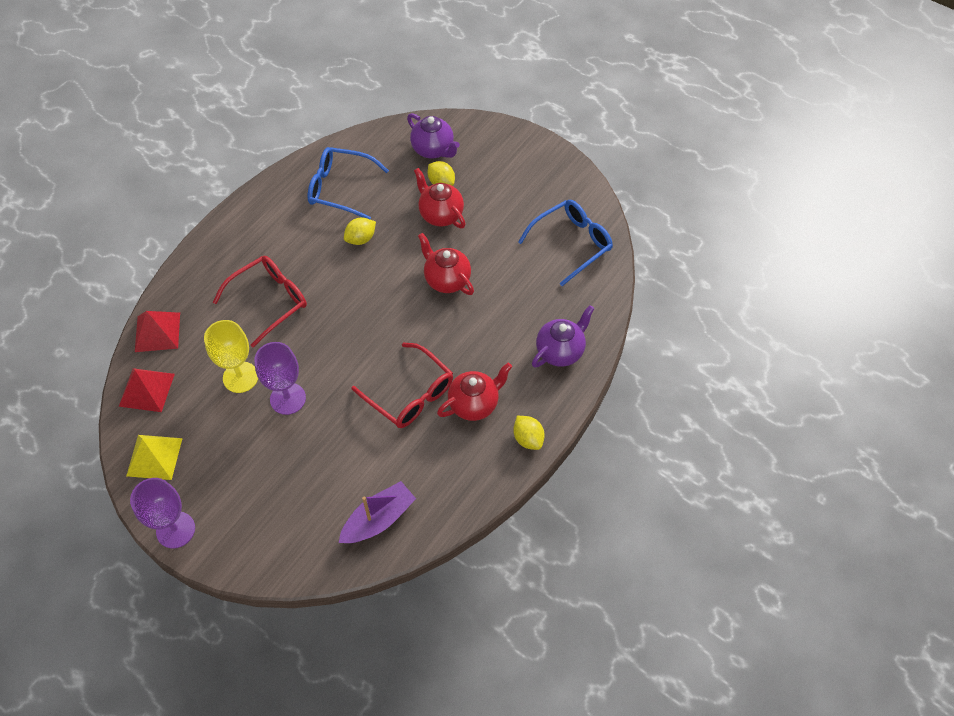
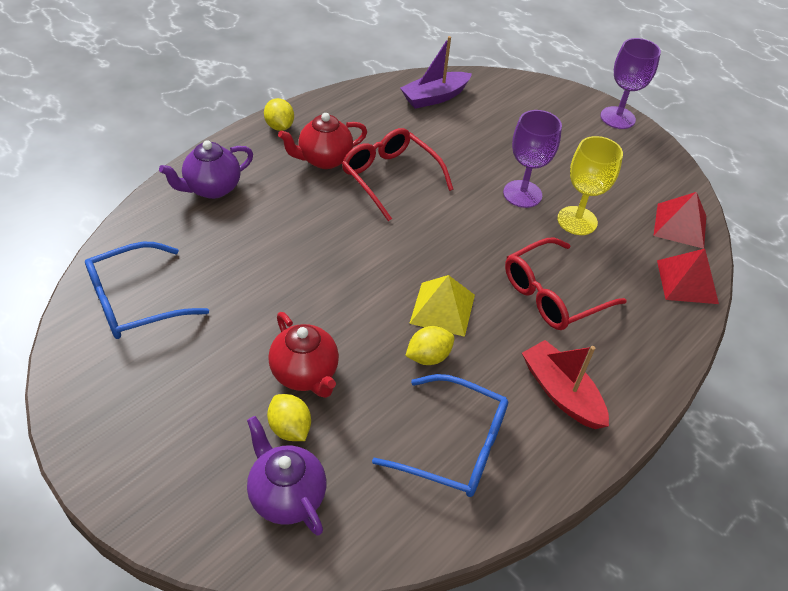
camera: 175 degrees left, 10 degrees down
(154, 457) = (653, 169): yellow pyramid -> yellow pyramid (442, 309)
(270, 229) = (561, 393): none -> red boat
(446, 280) = (320, 283): red teapot -> none

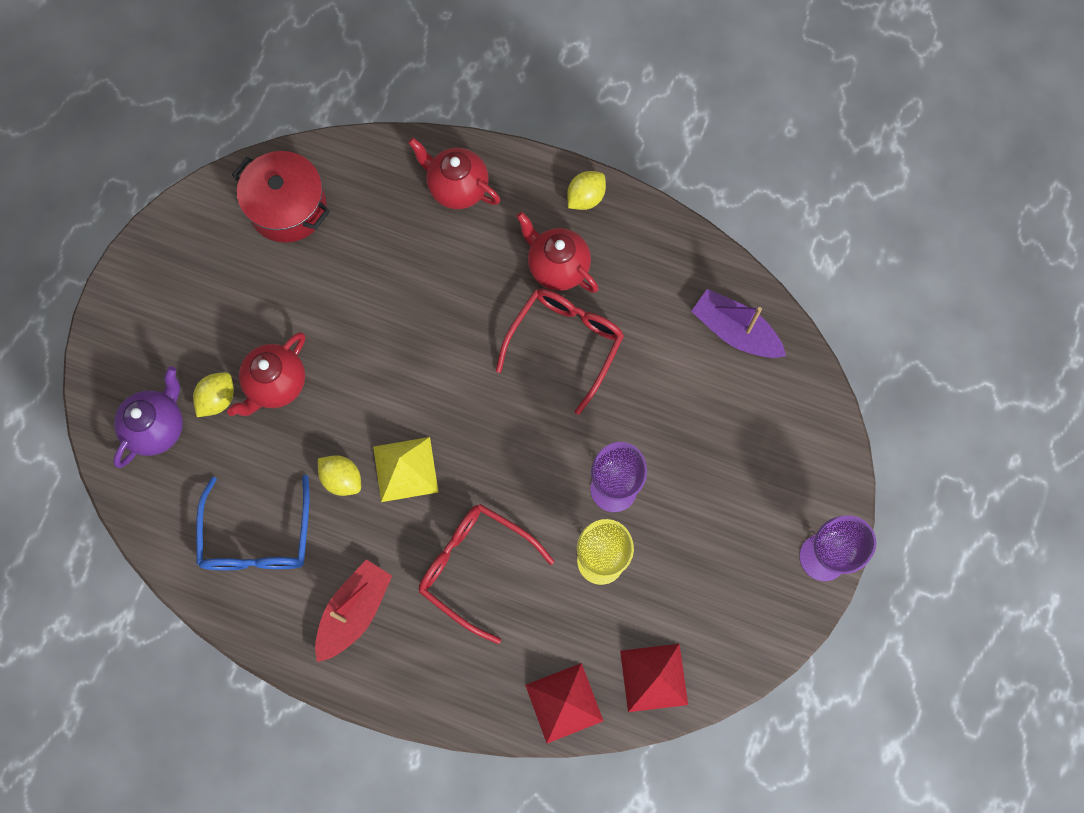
camera: 70 degrees right, 25 degrees up
(134, 302) = (288, 207): blue glasses -> red pot
(212, 188) = (457, 188): purple teapot -> red teapot

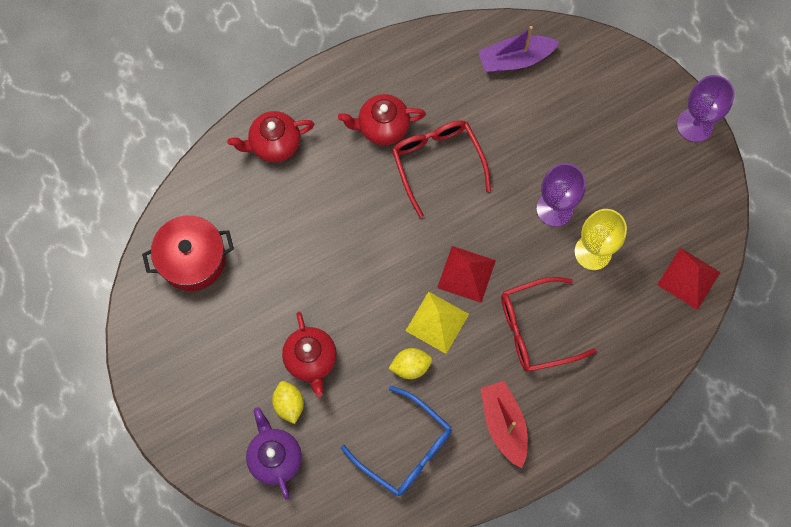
camera: 50 degrees left, 0 degrees up
(564, 702) = (662, 342): red pyramid -> red pyramid (466, 274)
(585, 198) = (351, 73): yellow lemon -> none

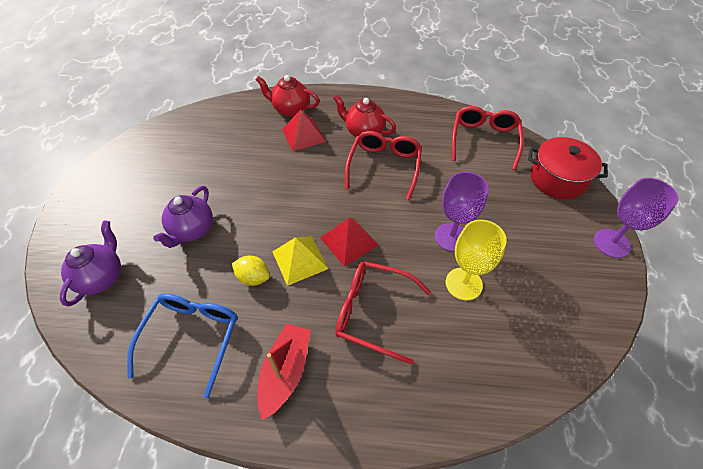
camera: 35 degrees right, 20 degrees down
(192, 259) = (186, 137): red pot -> red pot (557, 179)
(289, 404) = (149, 249): yellow lemon -> none
(311, 359) = (192, 230): red teapot -> purple teapot
(406, 449) = (192, 336): blue glasses -> blue glasses turned 150 degrees counterclockwise
(515, 59) = (484, 140): purple boat -> red glasses
(688, 278) = (544, 356): red pyramid -> red pyramid (303, 135)

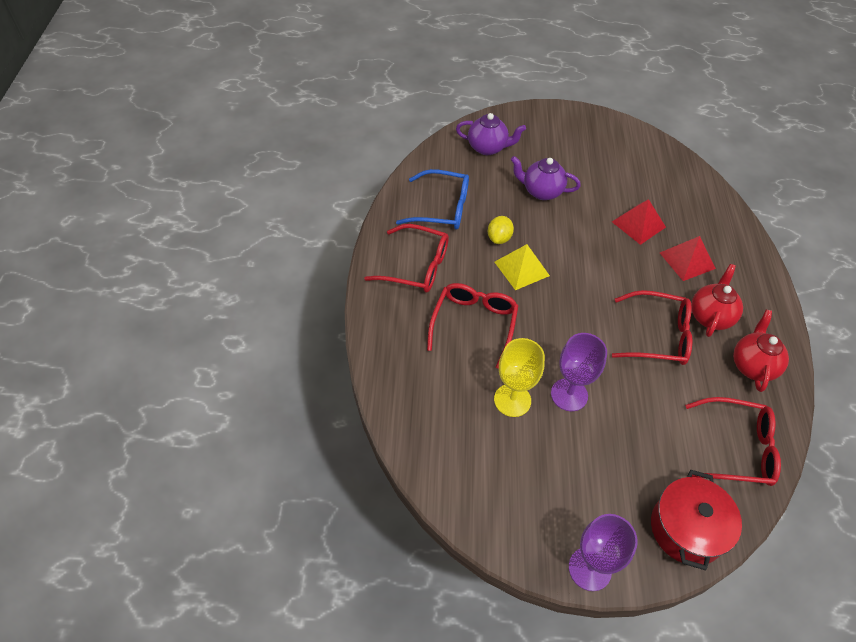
camera: 85 degrees right, 0 degrees up
(285, 372) = (417, 267): red boat -> red glasses
(290, 109) = (726, 245): red teapot -> red teapot (752, 366)
(349, 241) = (549, 305): red pyramid -> red pyramid (638, 224)

